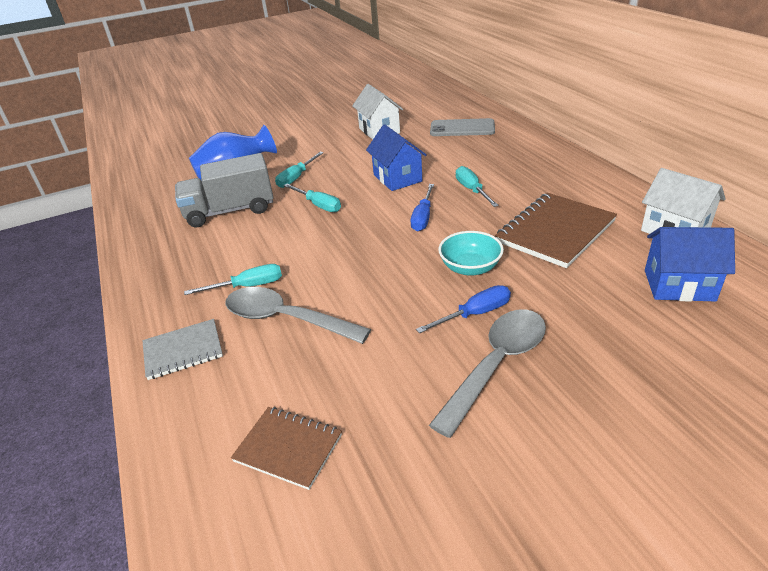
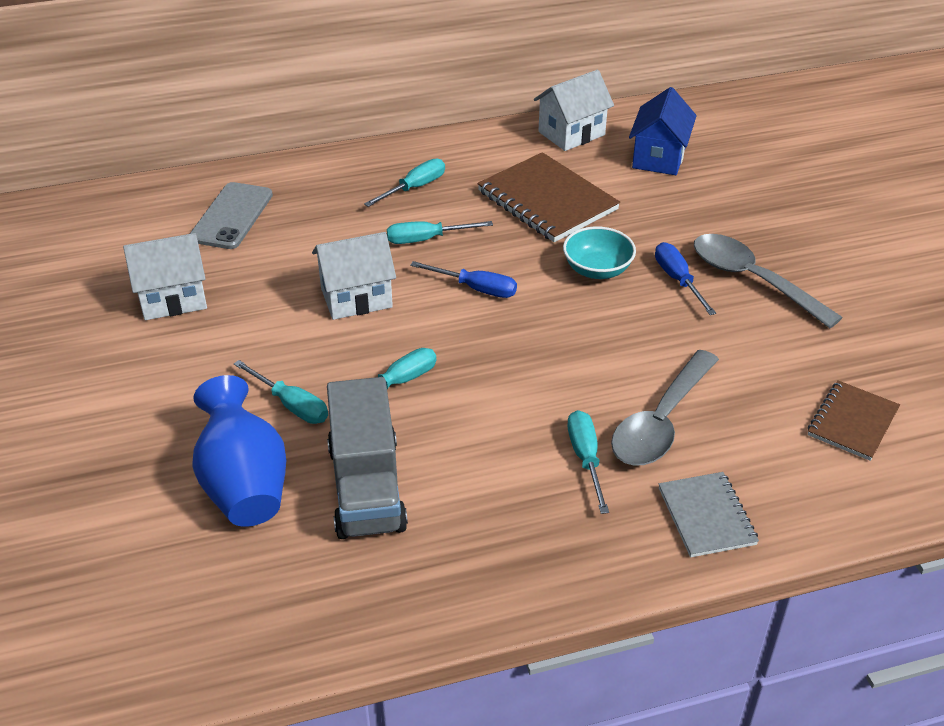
camera: 85 degrees left, 5 degrees up
(397, 178) = (356, 298): blue house -> white house
(532, 175) = (414, 188): none -> turquoise screwdriver

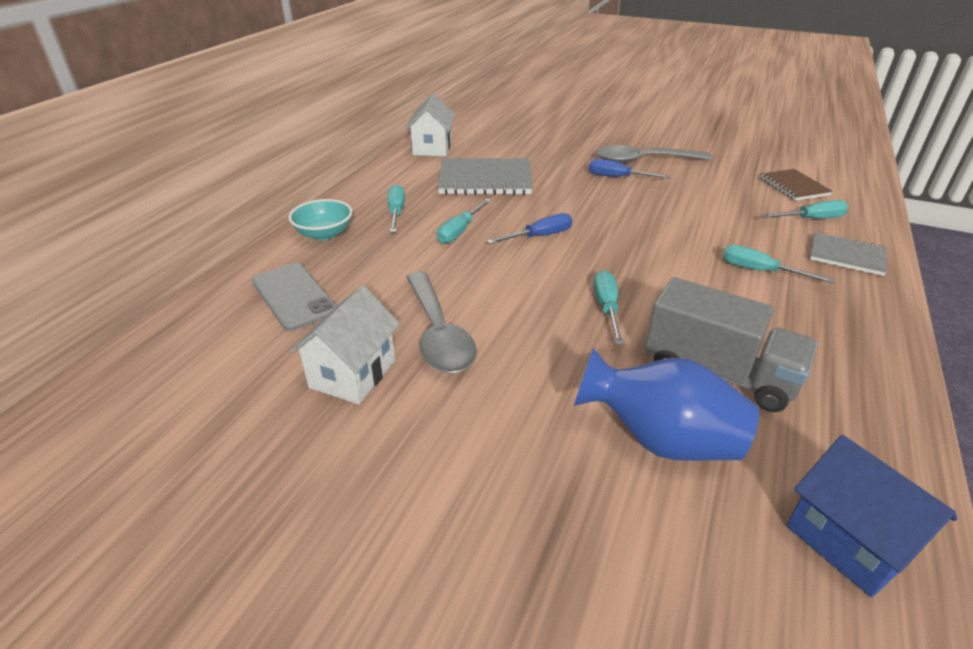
camera: 50 degrees left, 5 degrees down
(291, 405) = (579, 368): turquoise screwdriver -> turquoise screwdriver (811, 219)
(356, 298) = (485, 284): white house -> none
(547, 200) = (485, 180): brown notebook -> grey notebook
(597, 269) = (576, 193): turquoise bowl -> turquoise bowl (324, 234)
(659, 157) = (498, 138): blue house -> blue house (848, 541)
(661, 422) = (745, 234): grey spoon -> grey spoon (438, 333)

